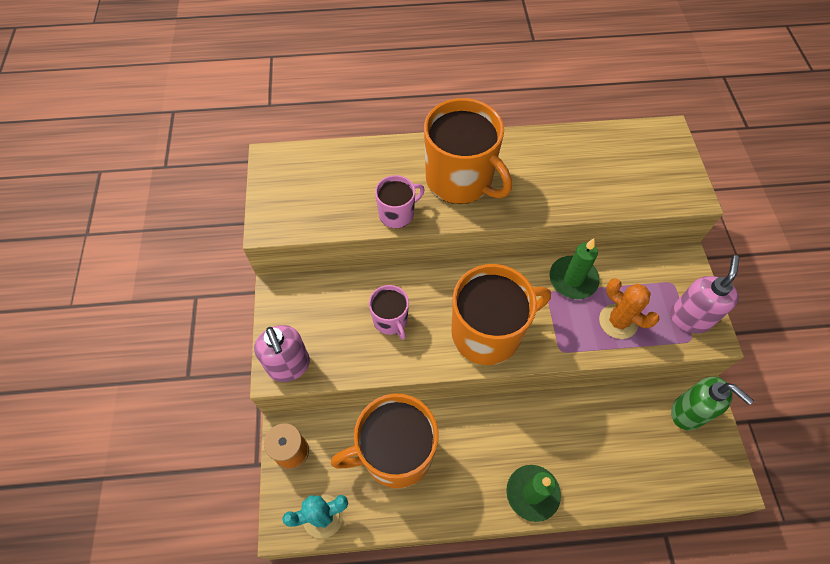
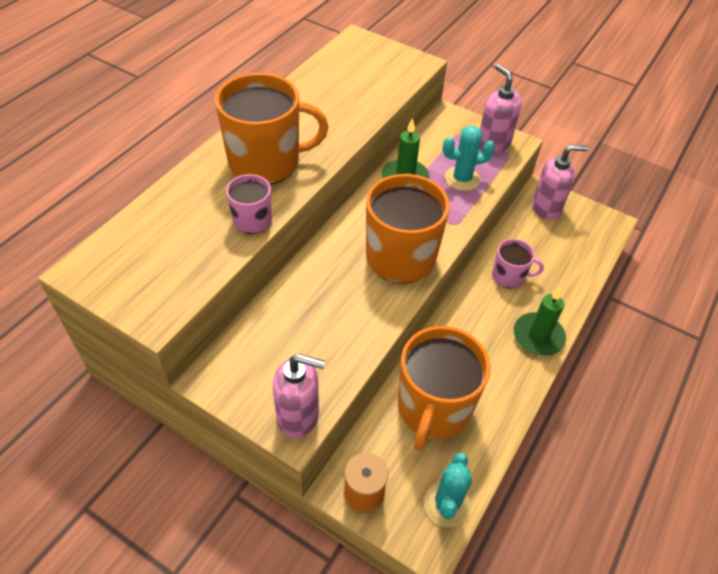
camera: 55 degrees left, 10 degrees down
(390, 320) = (327, 311): pink mug -> pink mug (509, 276)
(618, 321) = (462, 179): orange cactus -> turquoise cactus
(688, 413) = (546, 208): green soap dispenser -> pink soap dispenser

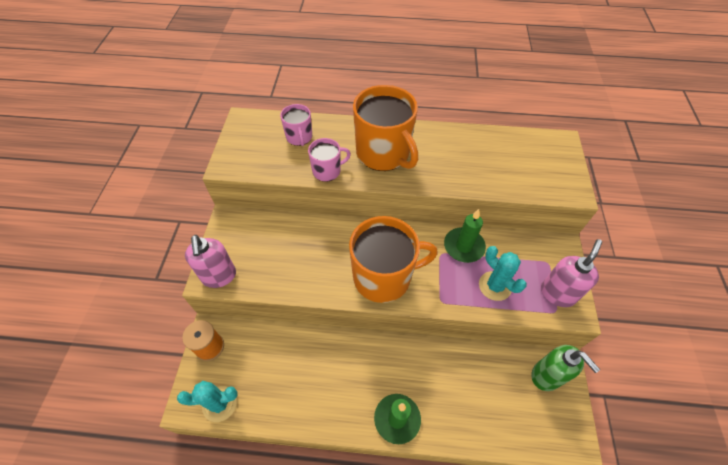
camera: 65 degrees right, 5 degrees up
(433, 408) = (291, 364): orange mug -> none
(509, 276) = (445, 372): pink mug -> pink mug (299, 137)
(546, 208) = (546, 376): pink soap dispenser -> green soap dispenser

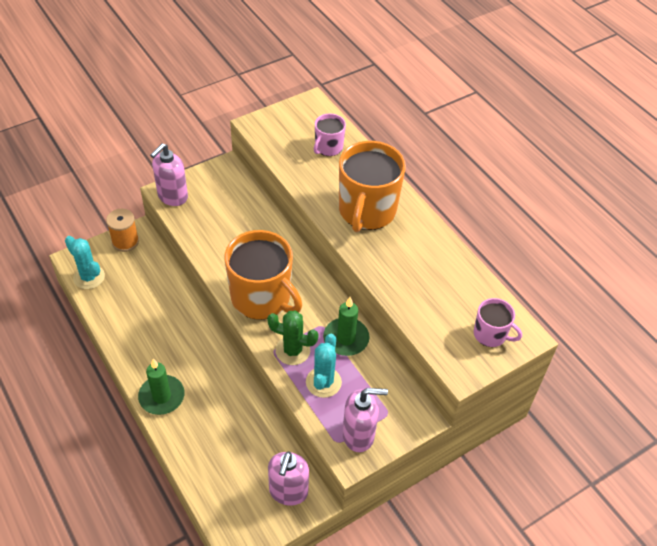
camera: 50 degrees right, 5 degrees down
(327, 171) = (310, 186): pink mug -> pink mug (490, 334)
(451, 288) = (292, 350): none -> green cactus
(546, 376) = (288, 492): green soap dispenser -> pink soap dispenser

